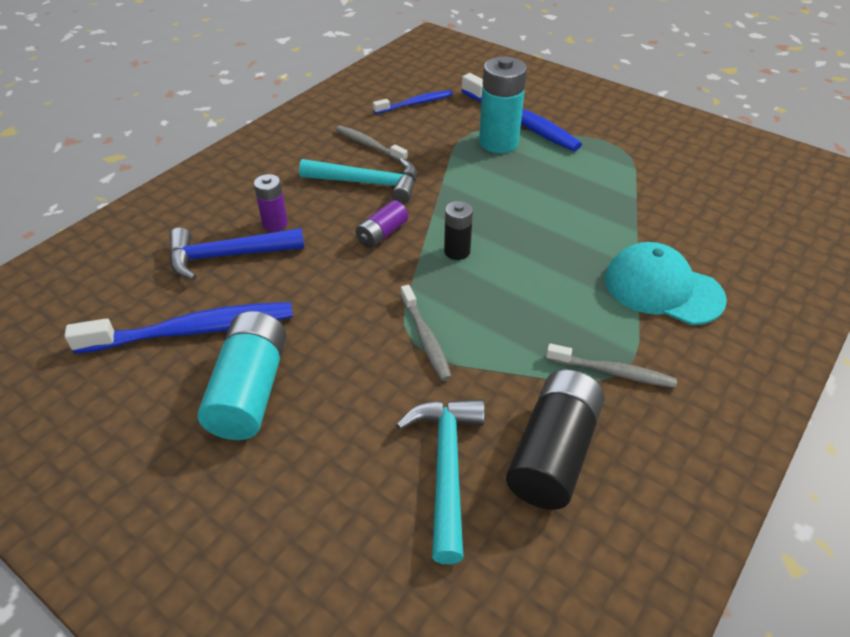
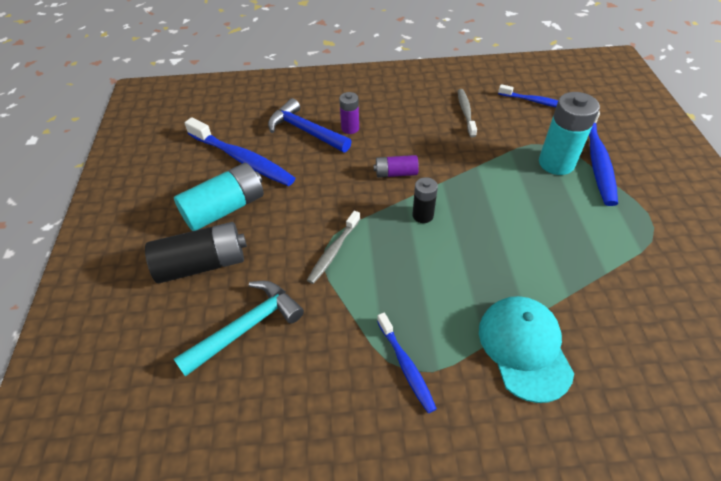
camera: 50 degrees right, 5 degrees up
(367, 183) = (431, 137): turquoise hammer -> none
(553, 453) = (304, 374): black battery -> black battery (202, 264)
(612, 372) = (405, 365): grey toothbrush -> blue toothbrush

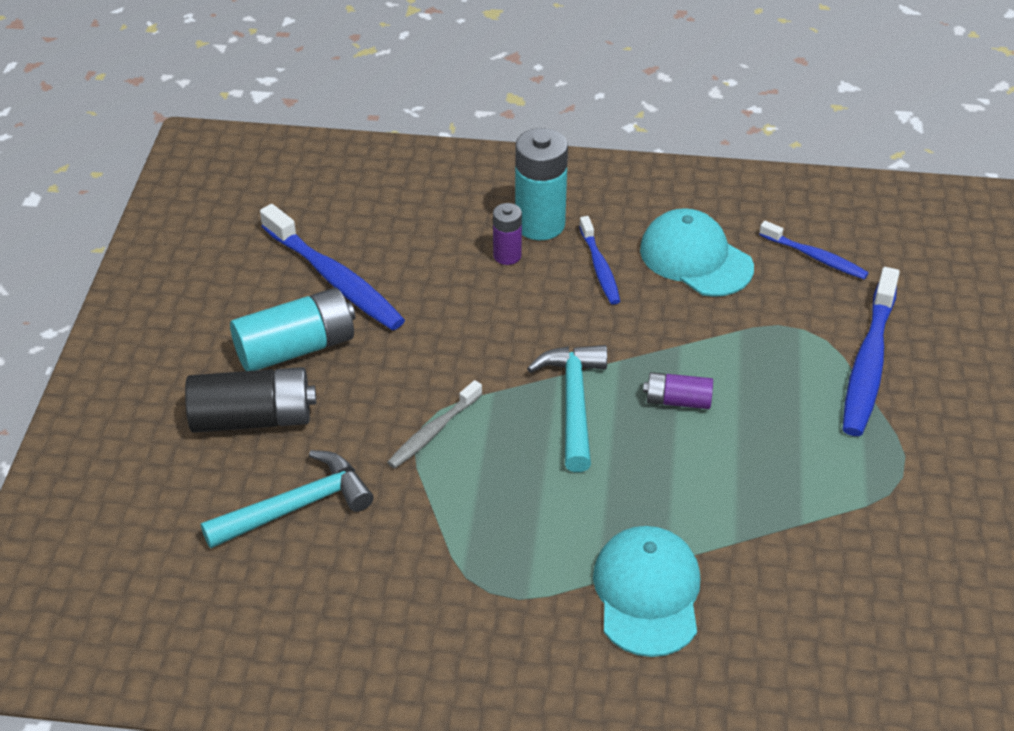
camera: 10 degrees right, 5 degrees down
(305, 131) = (438, 249): blue hammer -> none
(395, 173) = (554, 337): purple battery -> purple battery (677, 401)
(405, 365) = (487, 586): blue toothbrush -> blue toothbrush (599, 267)
(423, 215) = (573, 404): black battery -> turquoise hammer
(465, 113) = (695, 258): grey toothbrush -> turquoise cap
(556, 163) = (803, 360): turquoise battery -> turquoise battery (540, 224)

